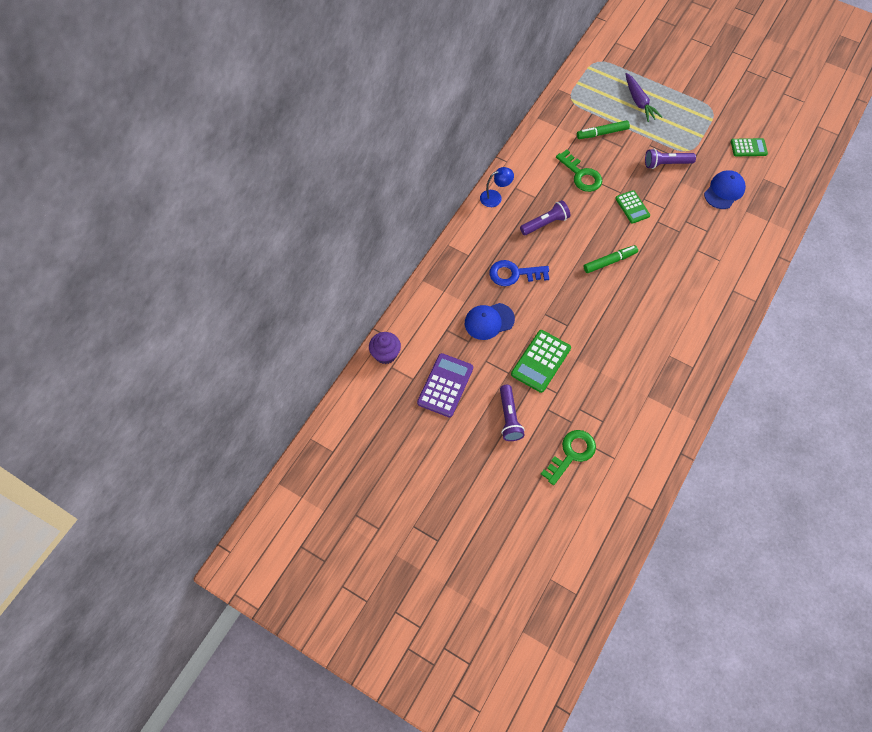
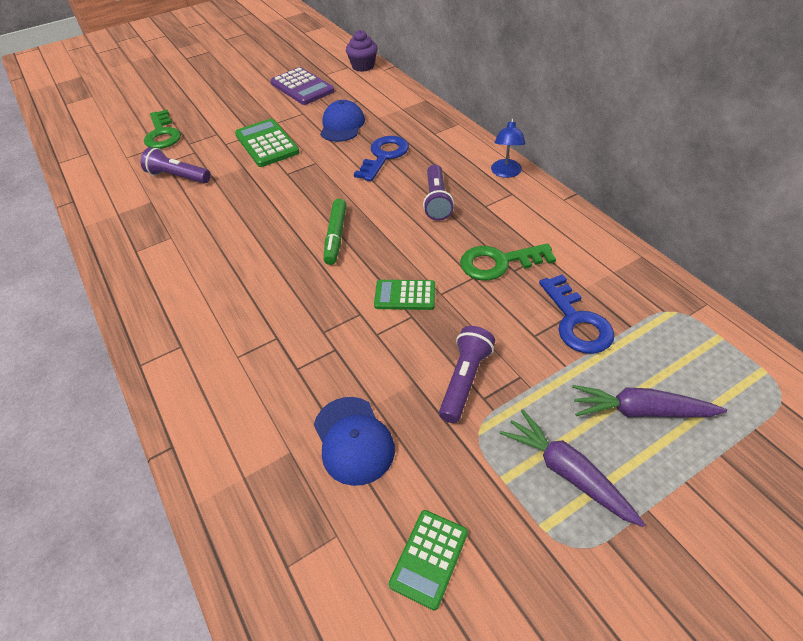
camera: 120 degrees right, 15 degrees down
(509, 418) = (235, 111): purple flashlight -> purple flashlight (178, 177)
(602, 133) = (576, 321): green marker -> blue key
(684, 118) = (567, 472): none -> purple carrot

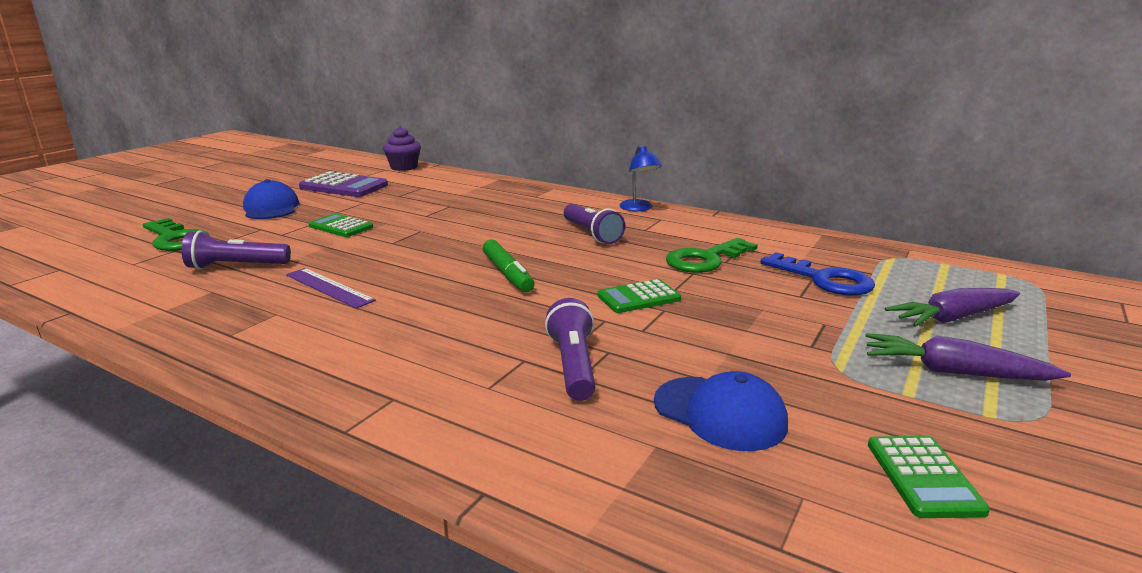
camera: 30 degrees left, 25 degrees down
(215, 218) = (329, 287): none -> purple ruler
(267, 144) = (341, 227): green calculator -> green calculator, size x0.64
(342, 125) = (424, 204): blue cap -> blue cap (271, 208)
(384, 156) = (497, 216): blue key -> none
(465, 380) = (777, 338): purple flashlight -> purple flashlight (573, 365)

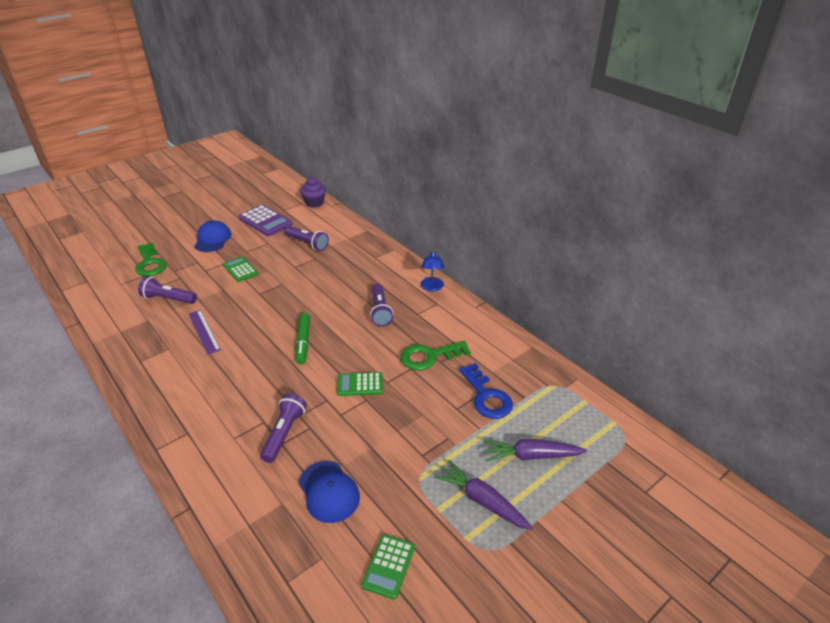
camera: 20 degrees right, 15 degrees up
(426, 196) = (307, 243): none -> purple flashlight

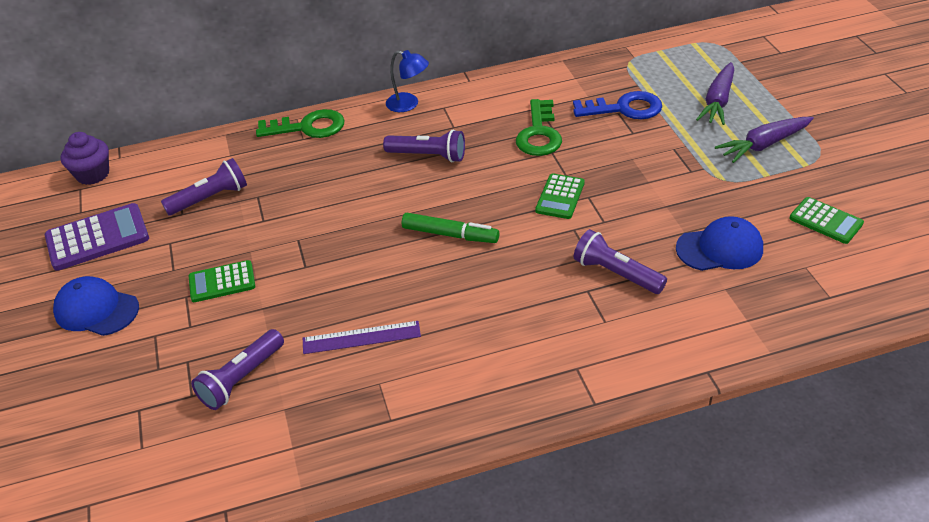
camera: 65 degrees left, 5 degrees up
(150, 263) = (105, 402): green key -> green key (308, 127)

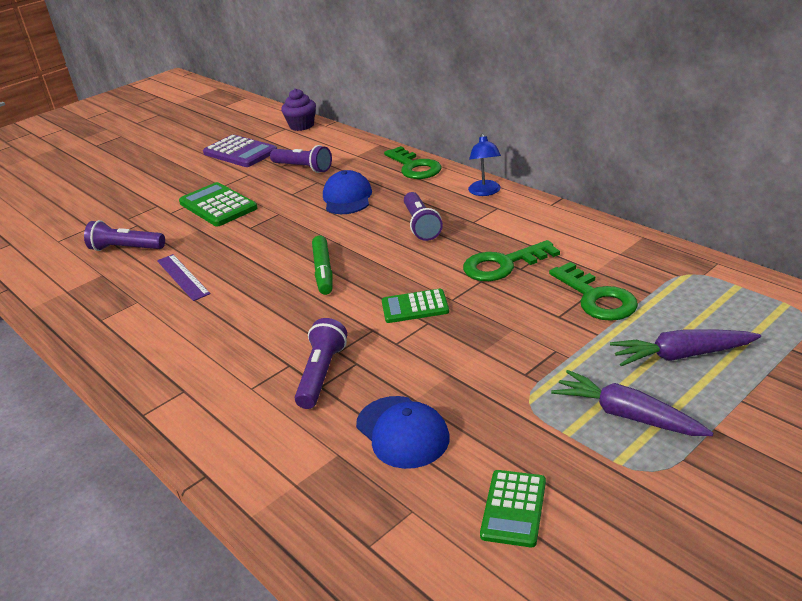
camera: 65 degrees right, 10 degrees down
(96, 310) = (173, 179): blue cap -> blue cap (347, 198)
(222, 282) = (218, 206): green calculator -> green calculator, size x1.57
(624, 108) = (596, 298): blue key -> green key

